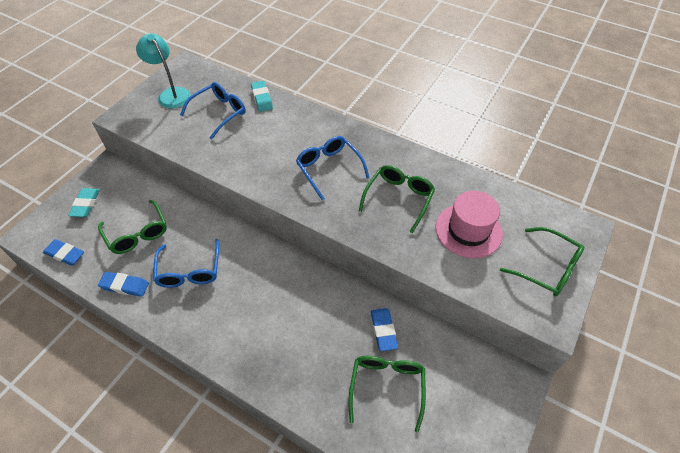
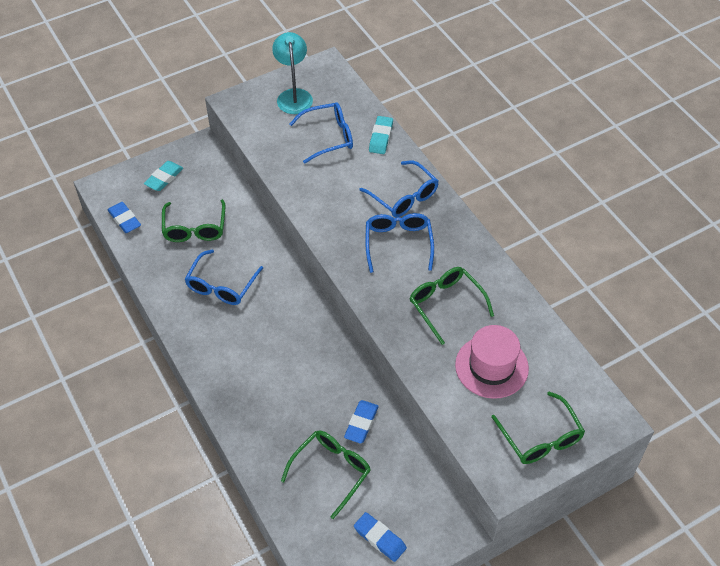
camera: 30 degrees right, 0 degrees up
(125, 286) = (160, 273): blue eraser -> blue eraser (380, 538)
(309, 133) = (404, 196): none -> blue glasses
(398, 198) = (446, 304): green glasses -> green glasses turned 90 degrees counterclockwise

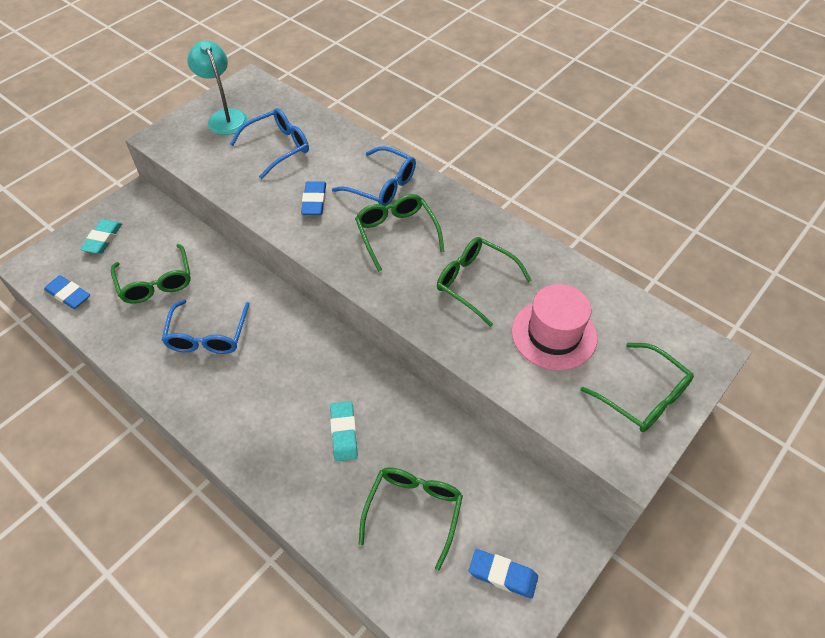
camera: 20 degrees left, 0 degrees up
(361, 423) = (425, 443): blue eraser -> blue eraser (314, 201)
(381, 137) = (334, 135): turquoise eraser -> turquoise eraser (344, 433)
(398, 243) = (396, 234): blue glasses -> green glasses

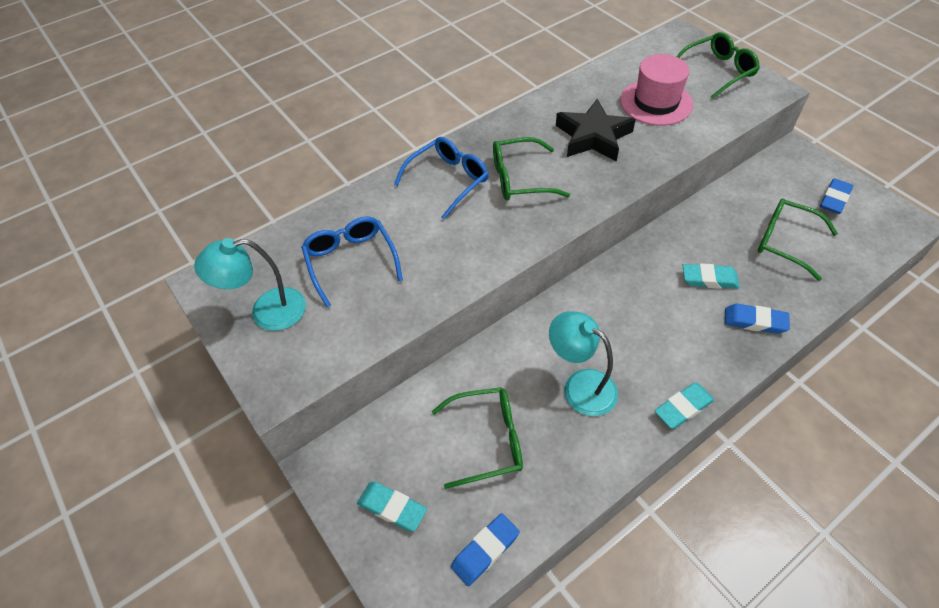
camera: 75 degrees left, 0 degrees up
(188, 414) = (683, 408): none -> turquoise eraser
(207, 336) = (580, 386): blue glasses -> turquoise lamp
(314, 201) = (454, 236): blue eraser -> blue eraser (754, 321)
(475, 283) = (593, 137): green glasses -> black star

